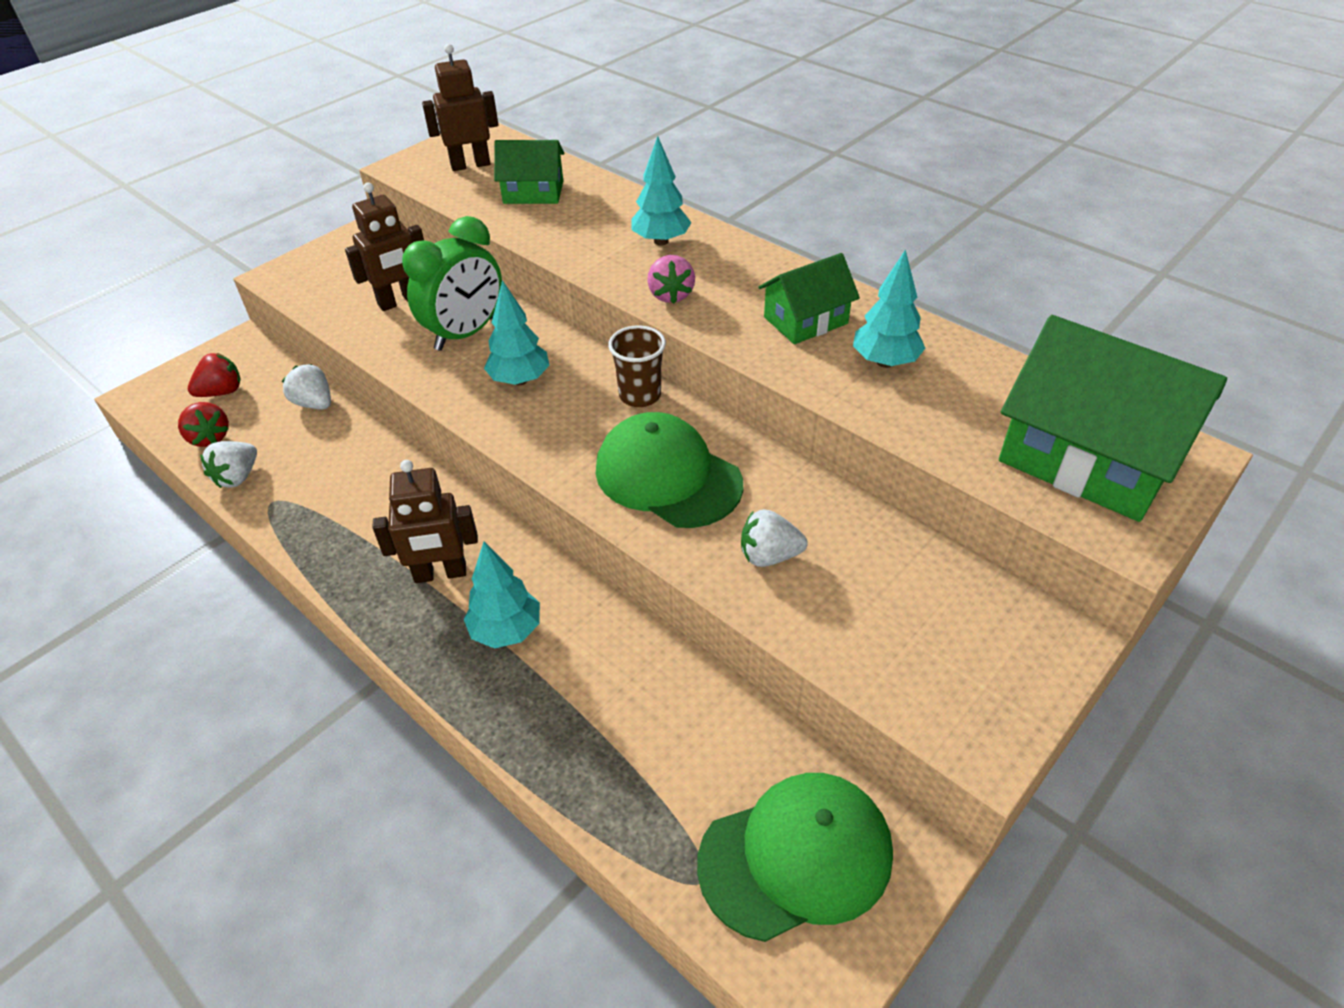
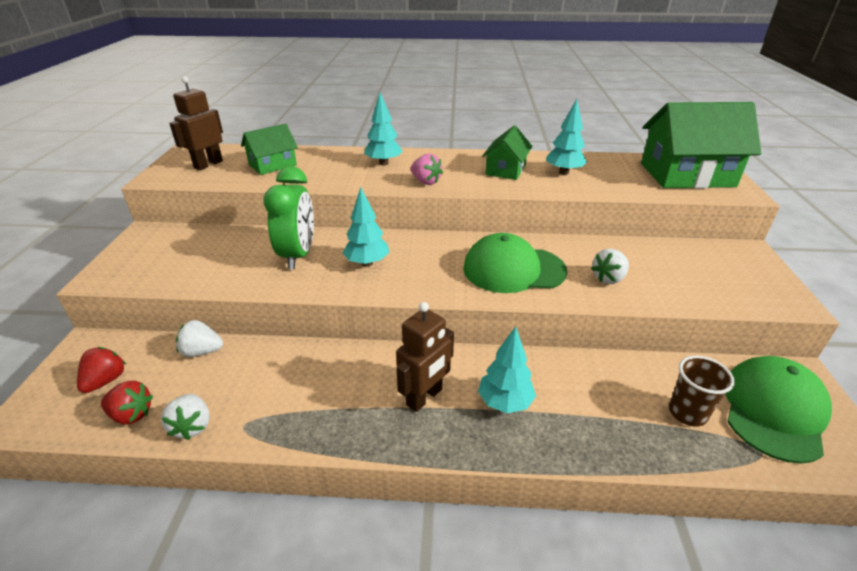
camera: 40 degrees left, 10 degrees down
(400, 301) = (226, 256): brown robot -> none
(640, 395) = (445, 242): brown cup -> brown cup (687, 413)

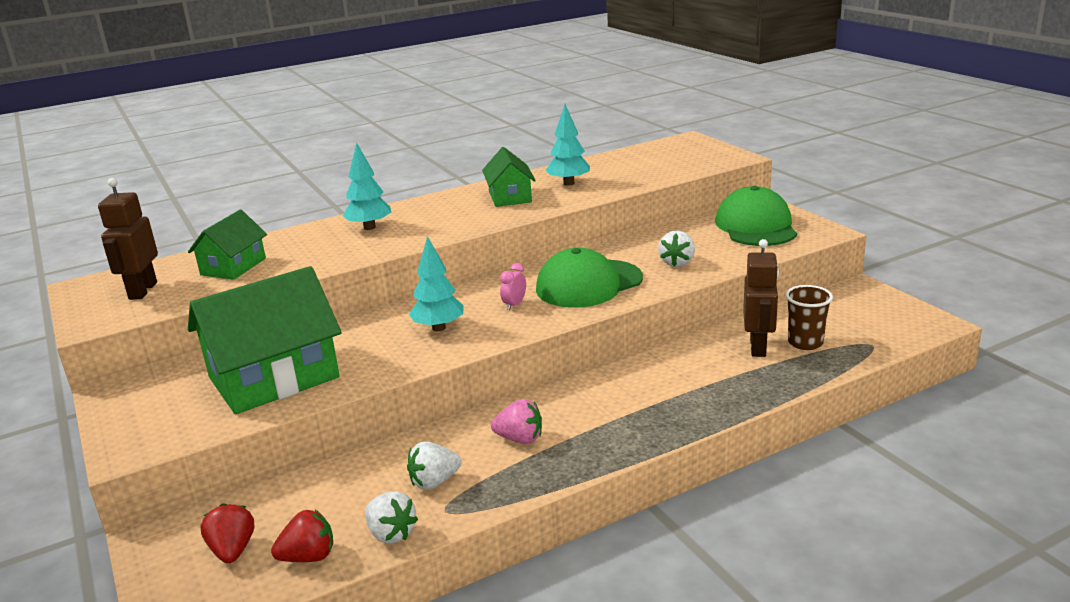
camera: 30 degrees left, 10 degrees down
(202, 351) = (315, 483): white strawberry -> white strawberry (434, 482)
(298, 255) = (352, 348): green clock -> none
(424, 397) = (592, 419): brown robot -> brown robot (758, 347)
(425, 182) = (441, 230): pink strawberry -> pink strawberry (520, 439)
(438, 265) = (514, 305): none -> pink clock
(505, 402) = (664, 393): turquoise tree -> none
(686, 175) = (678, 155): green house -> green house (274, 378)
(773, 410) = (859, 317): green cap -> green cap (756, 226)

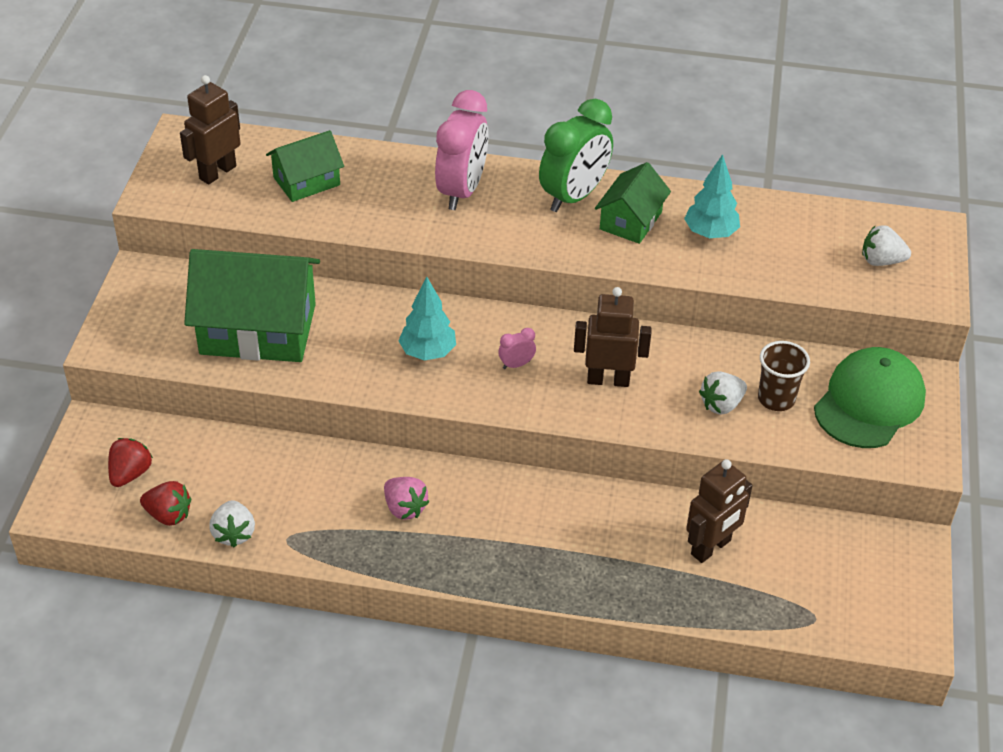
camera: 35 degrees right, 20 degrees up
(369, 227) = (461, 191): turquoise tree -> pink clock
(434, 482) = (305, 506): white strawberry -> white strawberry (881, 261)
(455, 202) = (574, 196): none -> green clock
(588, 284) = (608, 380): green cap -> brown robot
(805, 343) = (759, 573): brown cup -> brown cup (776, 399)

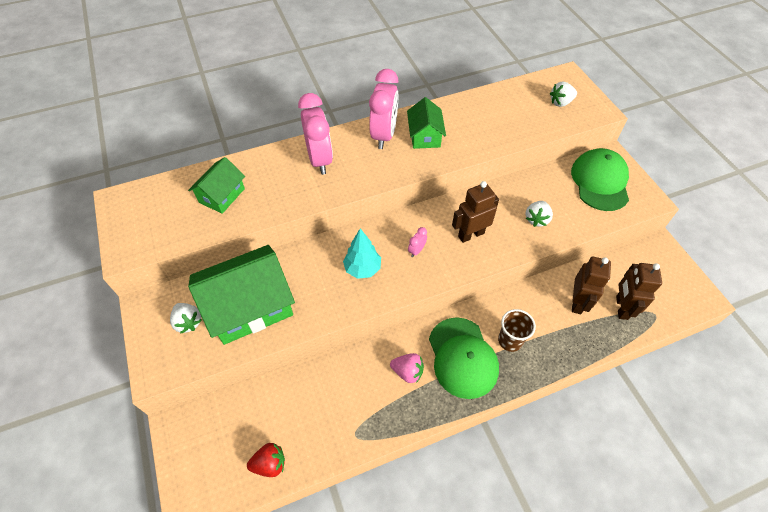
camera: 30 degrees left, 10 degrees up
(130, 474) = (224, 448): red strawberry -> none
(217, 172) = (159, 215): brown robot -> brown robot (621, 307)
(234, 533) = (320, 452): white strawberry -> white strawberry (188, 322)
(489, 529) = (462, 357): none -> green cap
(574, 196) = (384, 135): green clock -> pink clock
(710, 233) = (470, 125): turquoise tree -> none
(776, 399) = (558, 202): brown cup -> brown cup (510, 340)

